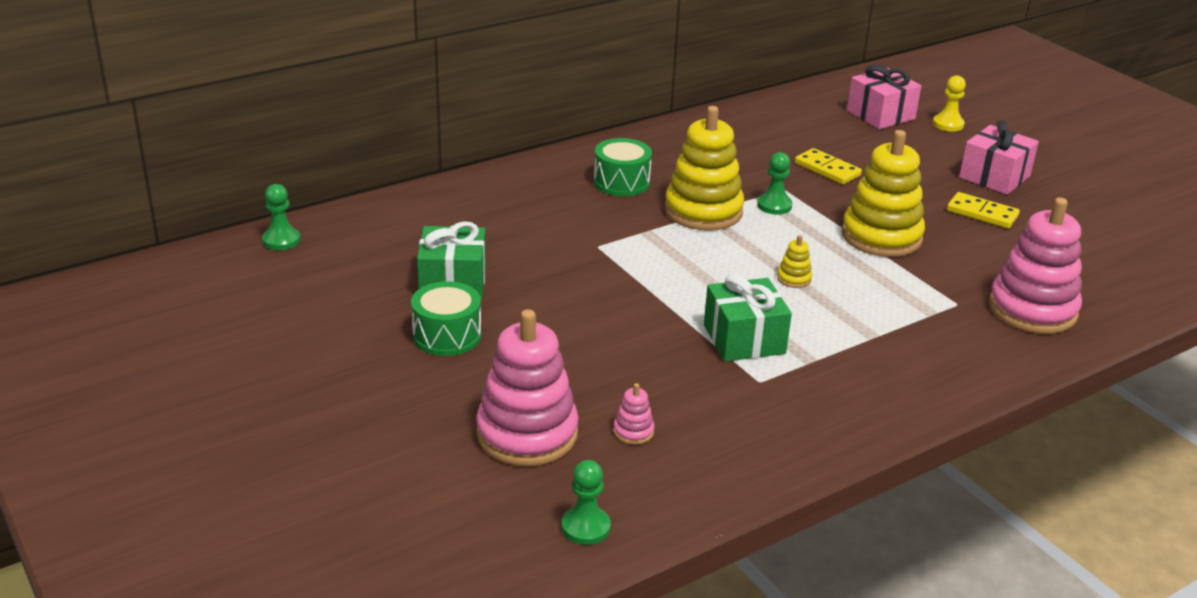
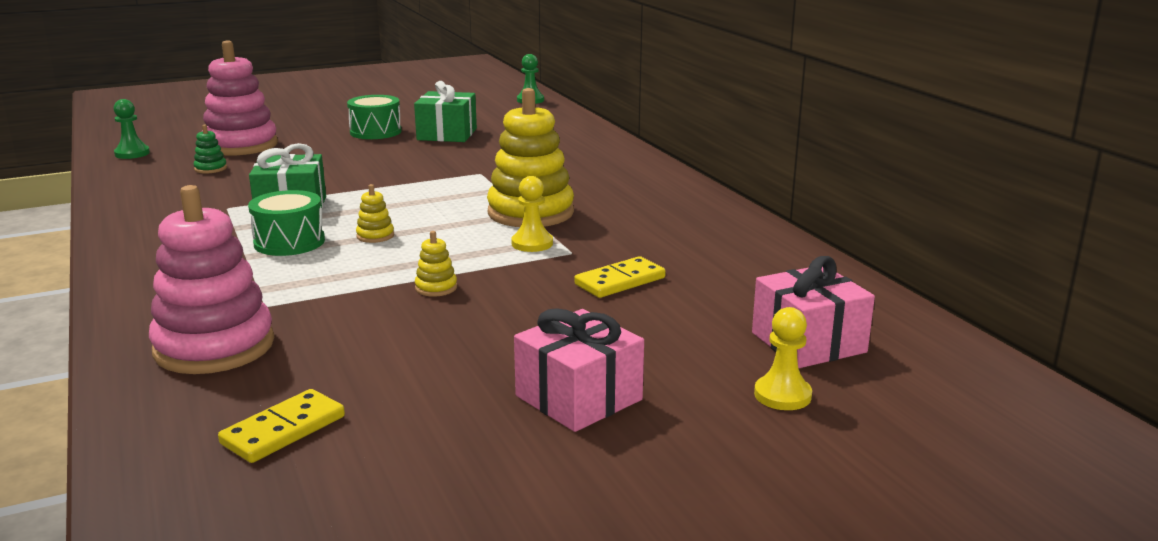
camera: 100 degrees right, 10 degrees down
(621, 182) = (602, 187): green drum -> green drum (289, 242)
(633, 431) = (210, 168): pink stacking toy -> green stacking toy
(774, 205) = (532, 243): green pawn -> yellow pawn
(881, 236) = (436, 288): yellow stacking toy -> yellow stacking toy, size x0.41
(982, 213) = (465, 363): yellow domino -> yellow domino (283, 430)

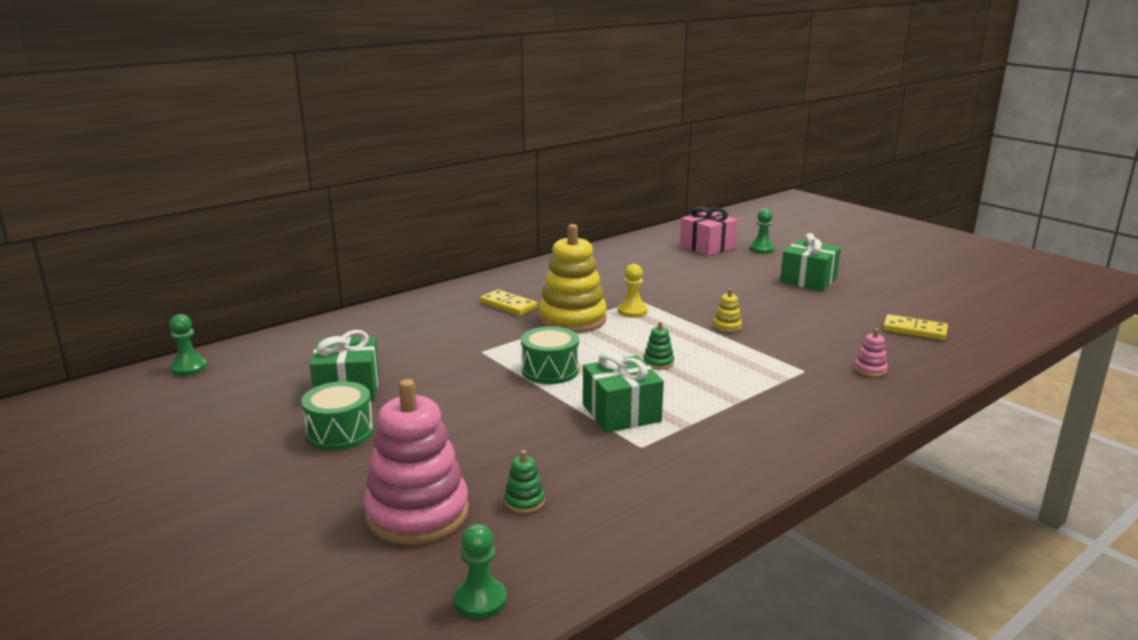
camera: 105 degrees left, 0 degrees up
(214, 347) = (870, 370): pink stacking toy -> pink stacking toy, size x0.41
(289, 242) = (697, 392): green drum -> green drum (550, 370)
(375, 236) = (658, 362): yellow stacking toy -> green stacking toy
(578, 398) = (808, 280): pink gift -> green gift
(620, 281) = (672, 284): yellow domino -> yellow domino (508, 305)
(782, 395) = (761, 249): yellow pawn -> green pawn

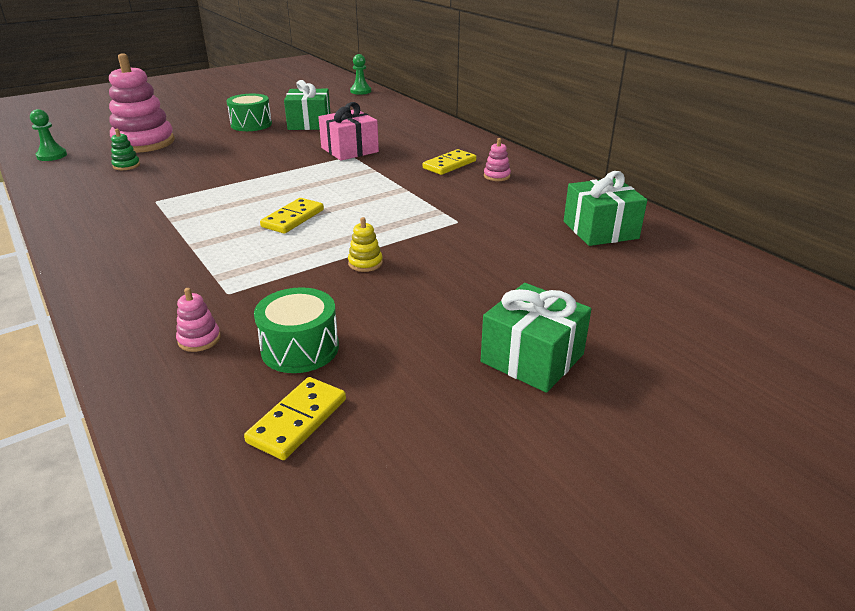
camera: 95 degrees right, 10 degrees up
(536, 287) = (496, 176): none -> pink stacking toy
(550, 370) = (302, 176): green drum -> green drum (300, 348)
(572, 319) = (408, 188): yellow stacking toy -> none
(621, 413) = (211, 197): green gift -> green gift (600, 230)
(632, 311) = (423, 216): yellow pawn -> none
(658, 362) = (293, 218): green stacking toy -> yellow domino
(707, 247) = (679, 287): pink gift -> pink gift (349, 150)
(761, 249) = (687, 338): green pawn -> none

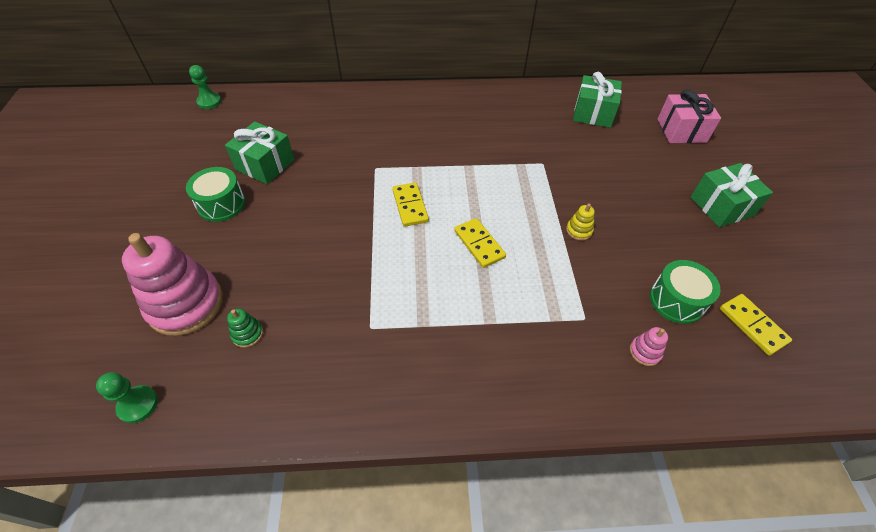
camera: 60 degrees left, 20 degrees up
(349, 150) = (360, 164): pink gift -> pink gift (681, 130)
(449, 165) = (442, 126): yellow domino -> yellow domino (410, 206)
(496, 176) = (482, 114): pink stacking toy -> none

